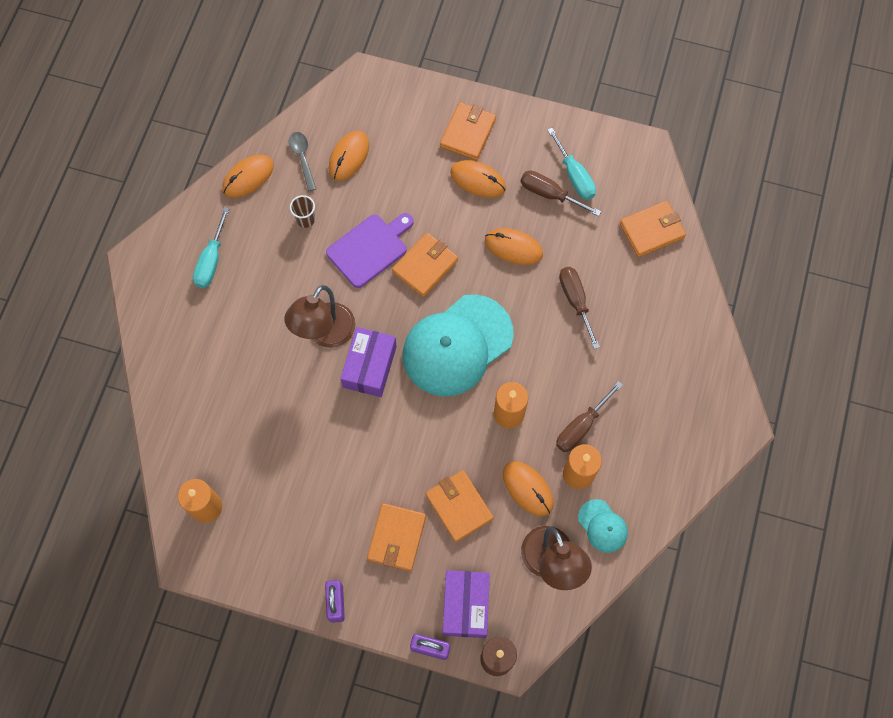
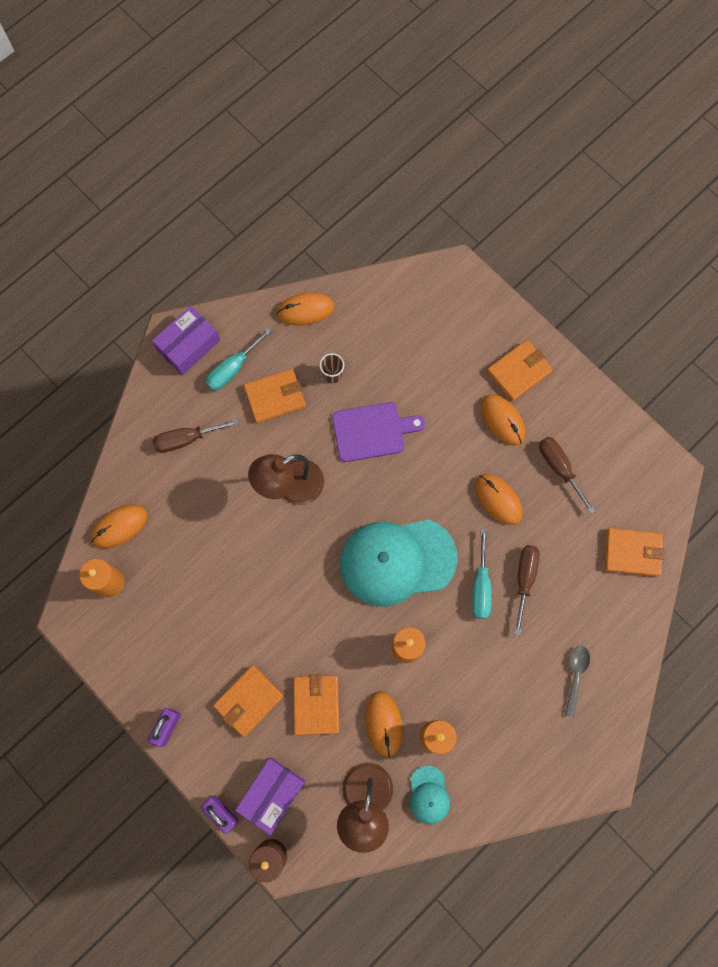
camera: 30 degrees right, 5 degrees up
(302, 158) = (361, 317): grey spoon -> grey spoon (575, 675)
(349, 157) = (402, 337): orange mouse -> orange mouse (119, 526)
(369, 366) = (312, 537): purple box -> purple box (188, 345)
(425, 266) = (411, 473): orange wallet -> orange wallet (275, 397)
(574, 176) = (591, 463): turquoise screwdriver -> turquoise screwdriver (480, 586)
(581, 426) = (462, 695): brown screwdriver -> brown screwdriver (186, 439)

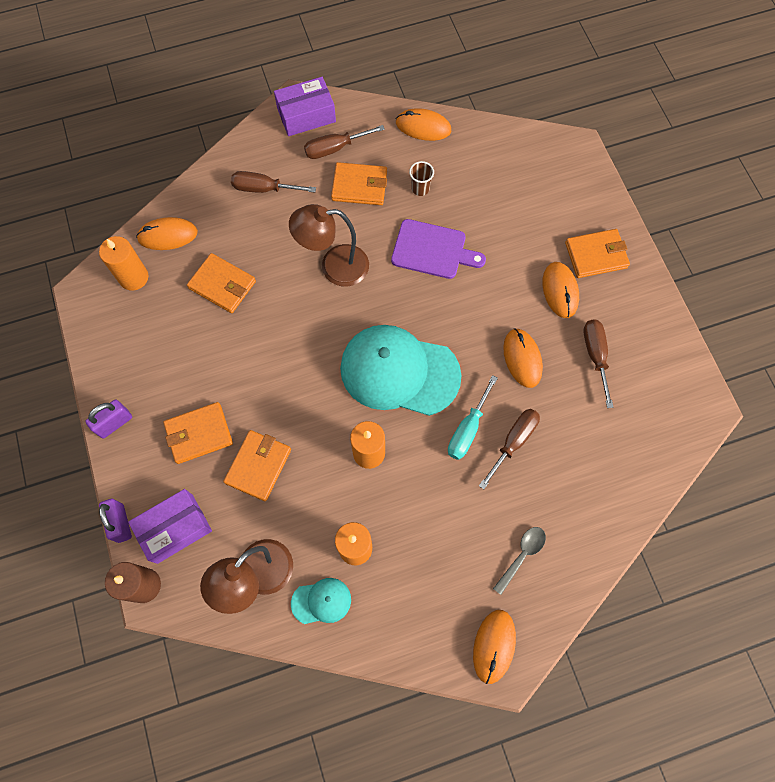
camera: 25 degrees right, 5 degrees down
(233, 368) = (335, 148): turquoise screwdriver -> brown screwdriver
(383, 723) = (312, 513): orange mouse -> orange mouse (494, 646)
(429, 795) = (321, 601): turquoise cap -> turquoise cap turned 120 degrees counterclockwise
(632, 552) = (633, 464): orange wallet -> orange wallet (222, 285)

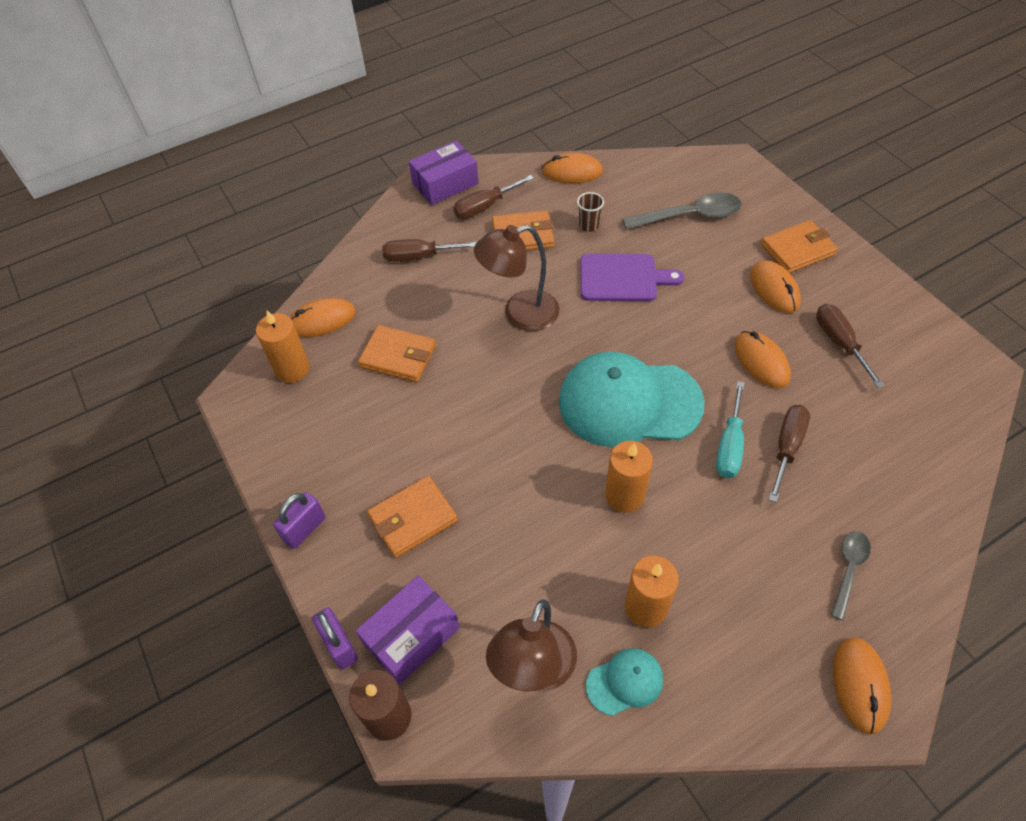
camera: 10 degrees left, 15 degrees down
(258, 466) = (496, 539): orange wallet -> none
(513, 198) = (690, 216): none -> grey spoon

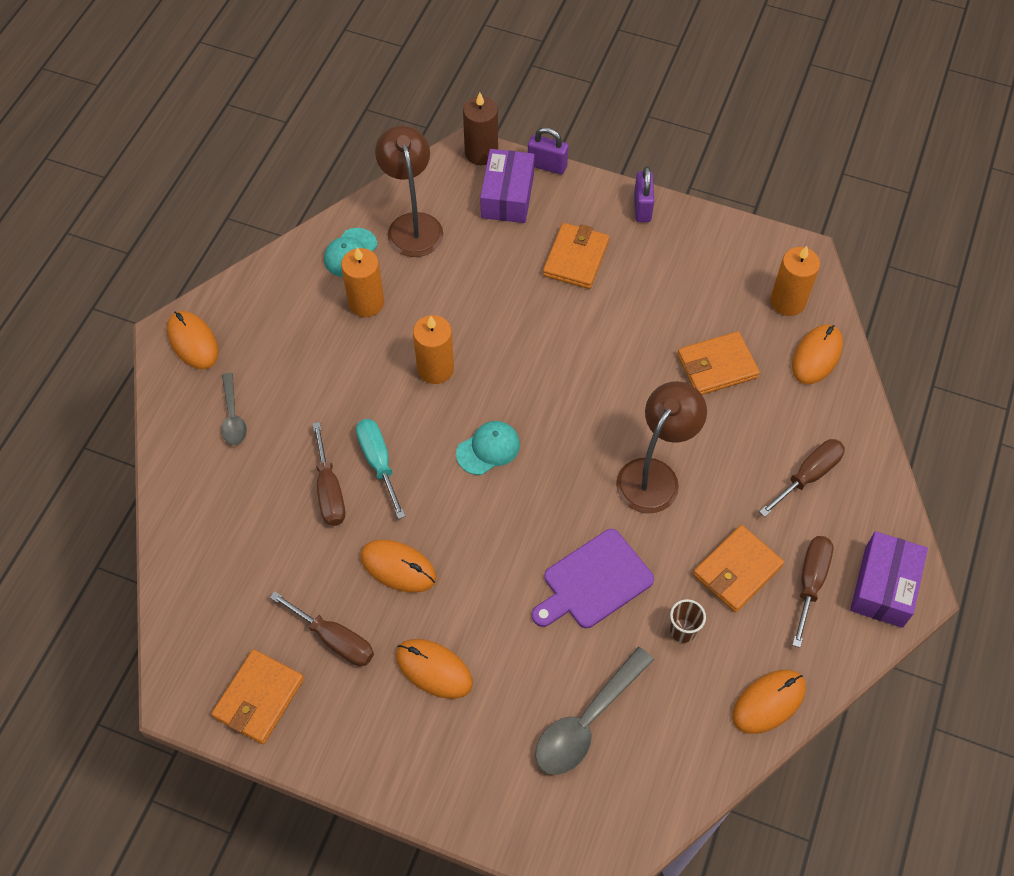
camera: 140 degrees right, 5 degrees up
(629, 402) = (488, 449): turquoise cap -> turquoise cap, size x0.45
(797, 250) = (439, 747): orange wallet -> orange wallet (259, 698)

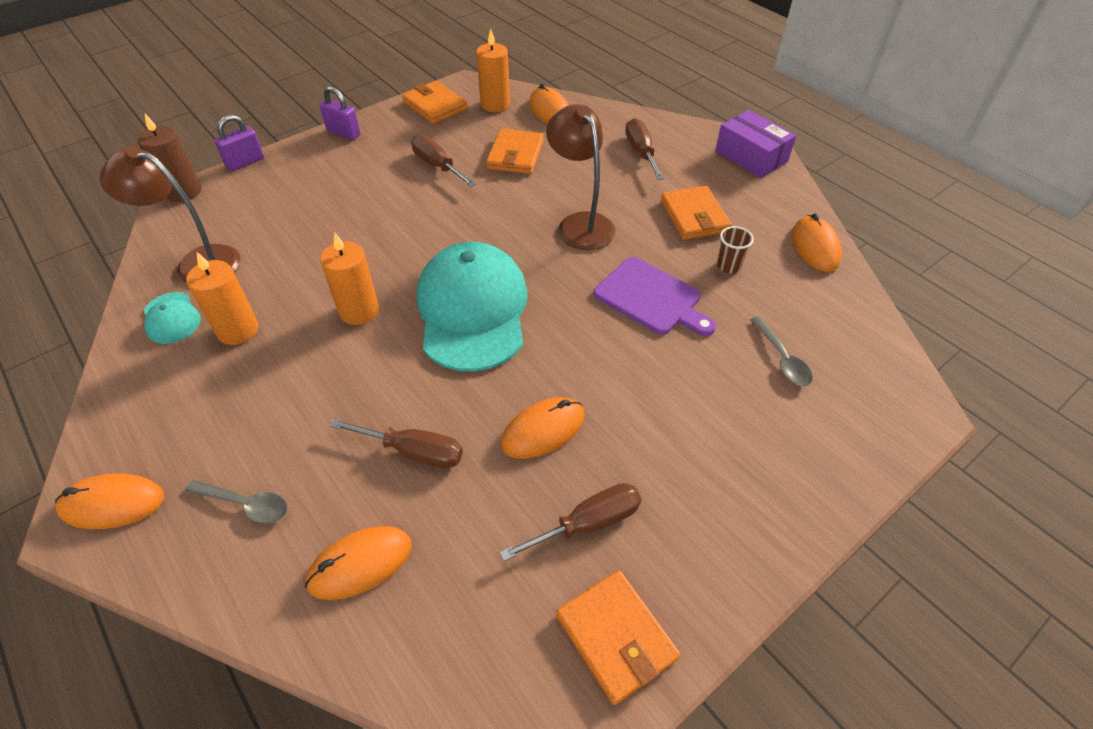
camera: 60 degrees left, 10 degrees down
(378, 462) = (417, 396): turquoise screwdriver -> none
(434, 669) = (672, 449): orange mouse -> orange mouse (360, 564)
(488, 449) = (473, 310): turquoise cap -> turquoise cap, size x2.23
(507, 196) = (244, 195): purple box -> none
(576, 258) = (347, 183): orange wallet -> orange wallet (435, 106)
(587, 721) = (782, 359): grey spoon -> grey spoon, size x0.60
(593, 581) = (651, 298): purple cutting board -> purple cutting board turned 45 degrees counterclockwise
(810, 582) = (727, 186): brown screwdriver -> brown screwdriver (437, 165)

